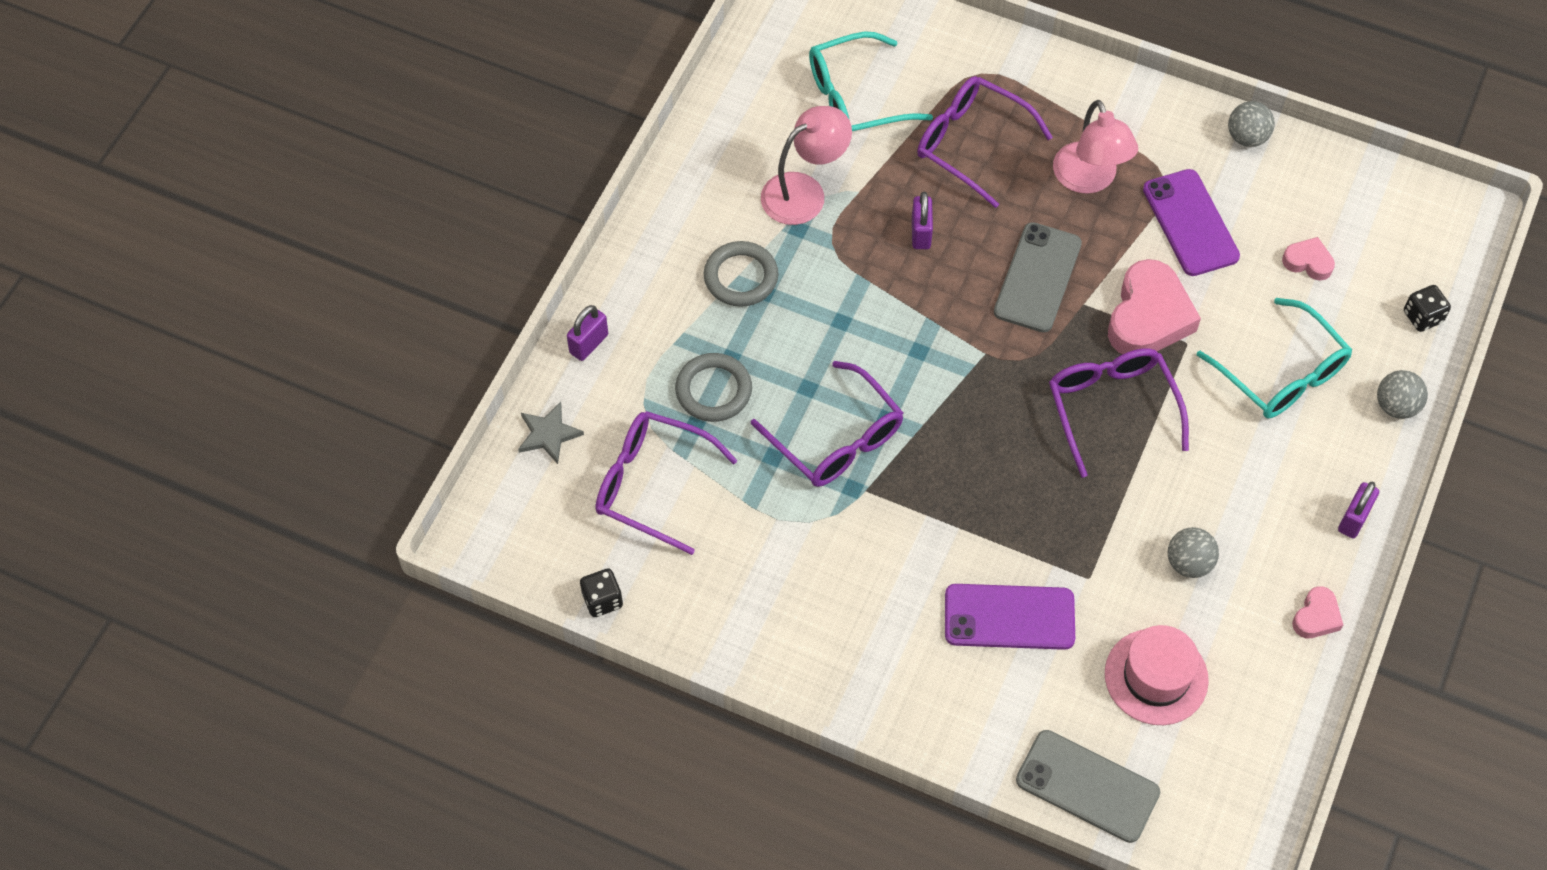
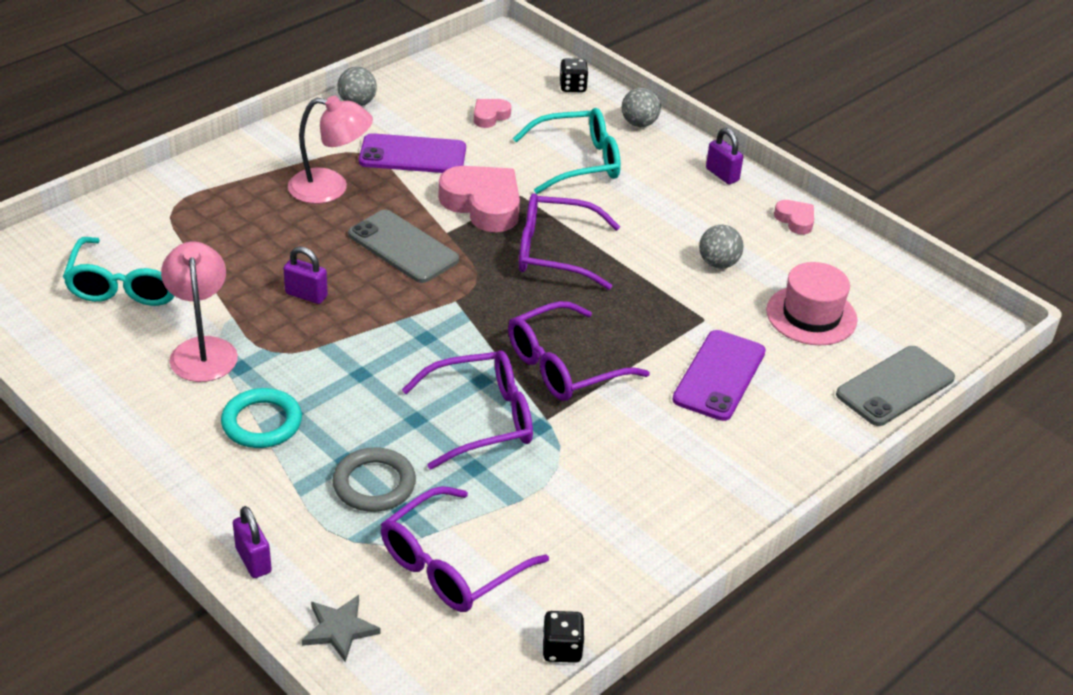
camera: 70 degrees left, 20 degrees down
(741, 277) = (262, 423): grey ring -> turquoise ring
(971, 144) = (240, 236): purple glasses -> purple glasses (564, 366)

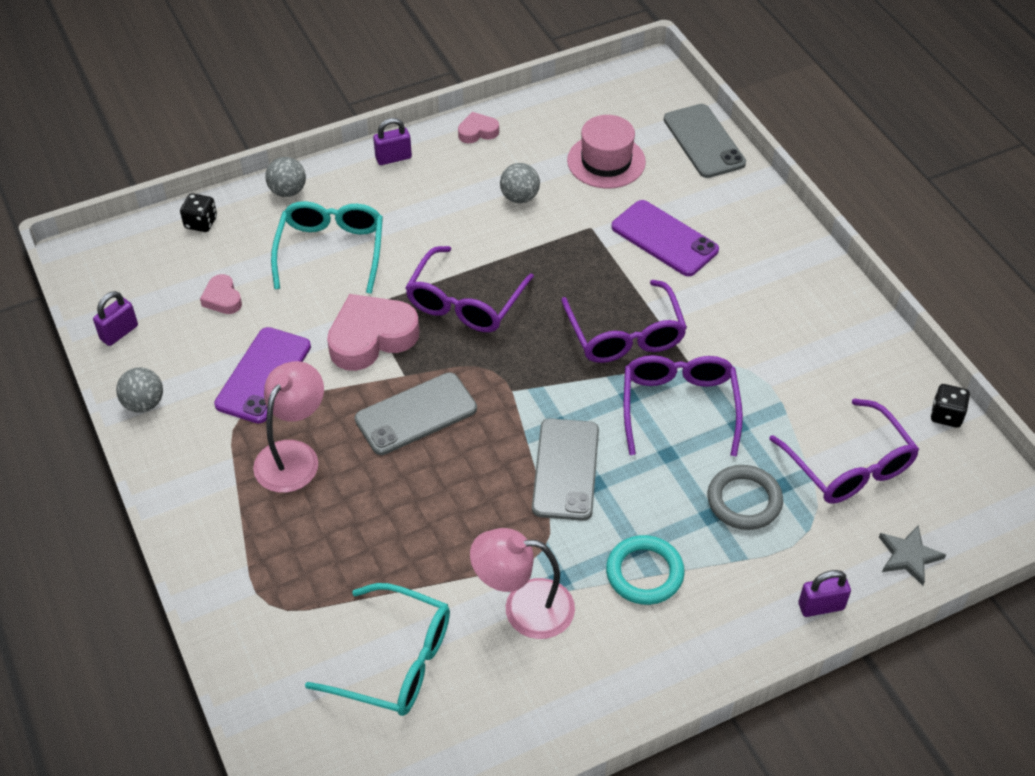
camera: 70 degrees left, 10 degrees up
(306, 295) = (465, 506): purple padlock -> purple padlock (119, 332)
(371, 351) = (565, 469): none -> grey phone

